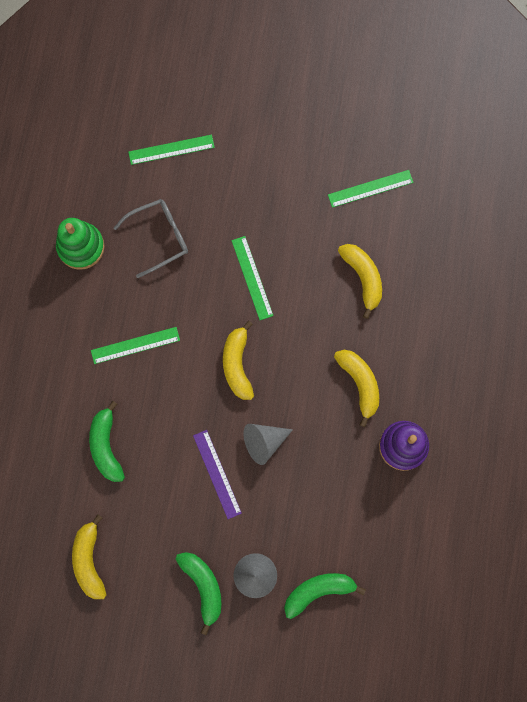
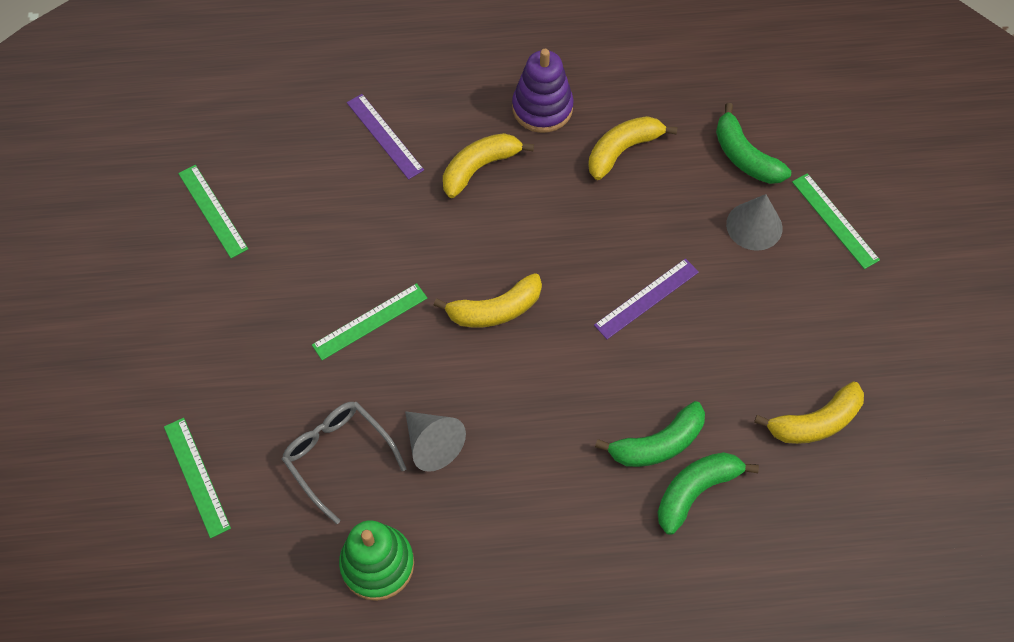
camera: 105 degrees left, 15 degrees down
(135, 345) = (505, 445): green ruler -> green ruler (835, 220)
(203, 586) = (791, 279): green banana -> green banana (695, 491)
(264, 442) = (587, 255): grey cone -> grey cone (432, 444)
(363, 278) = (339, 193): yellow banana -> yellow banana (622, 150)
(406, 321) = (385, 136): none -> purple ruler

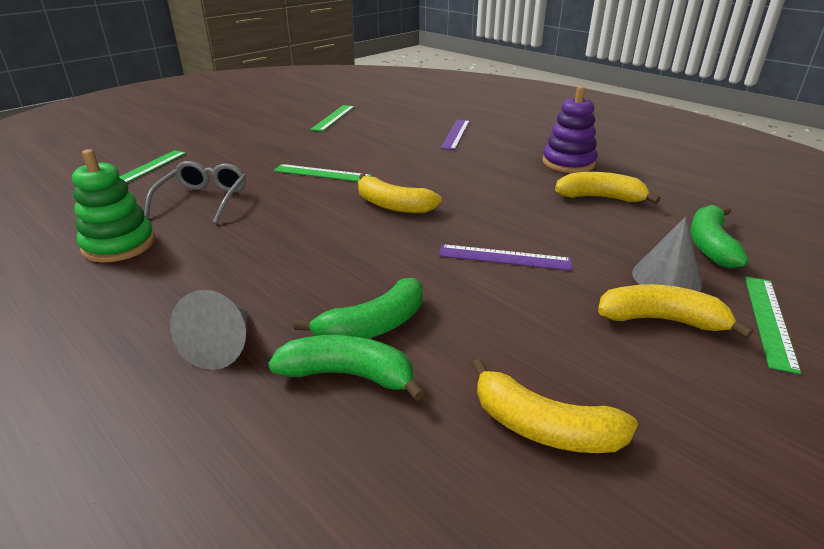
camera: 50 degrees right, 30 degrees down
(432, 444) = (250, 226): grey cone -> grey cone (223, 346)
(479, 168) = (488, 162): yellow banana -> yellow banana (661, 320)
(658, 444) = (373, 326): green banana -> green banana turned 60 degrees counterclockwise

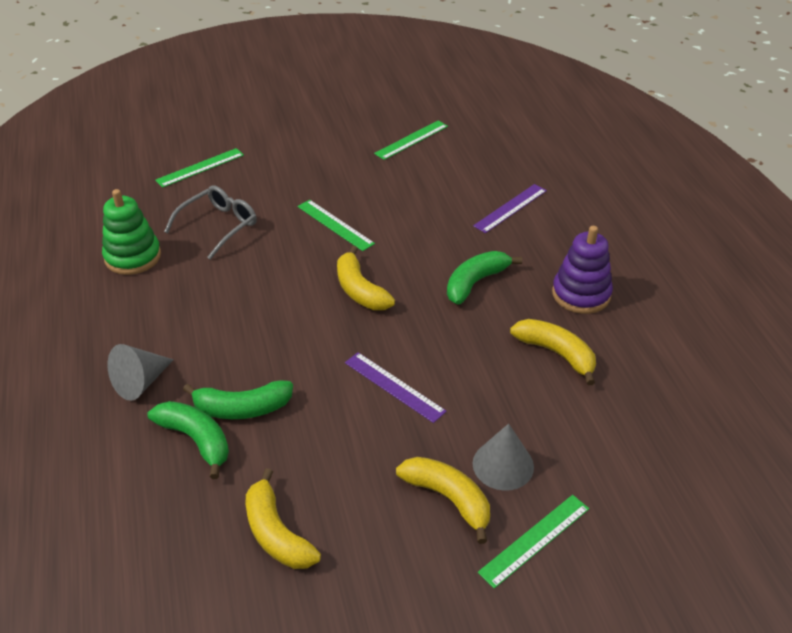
camera: 30 degrees right, 10 degrees up
(710, 245) = (589, 450): green banana -> green banana (475, 282)

